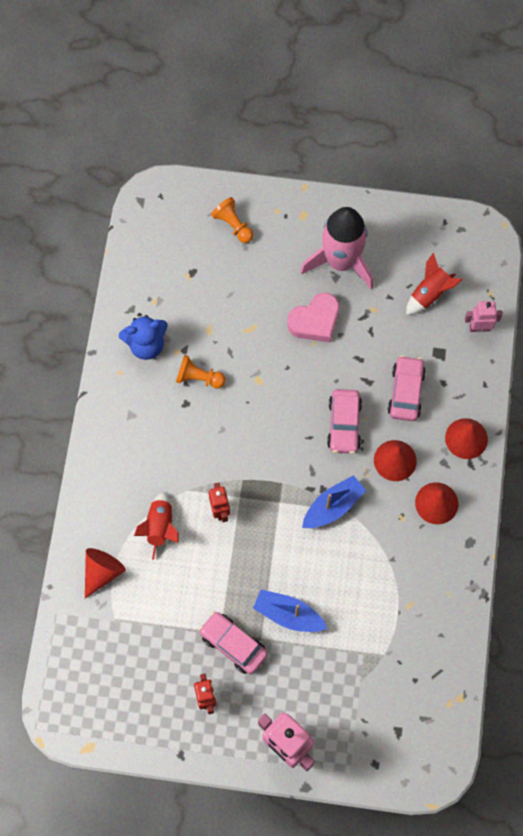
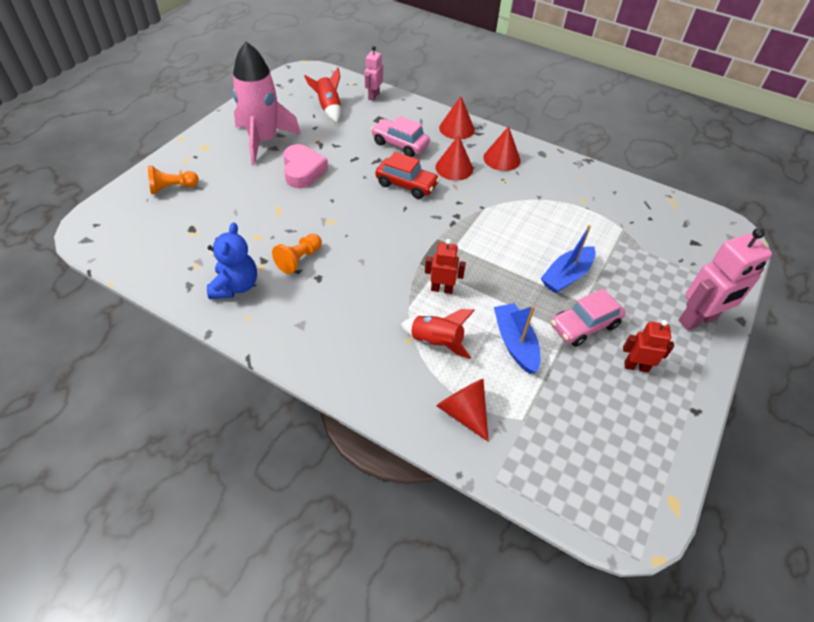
camera: 70 degrees left, 20 degrees down
(333, 506) = (476, 215): blue boat -> blue boat (515, 343)
(344, 425) = (406, 185): pink car -> red car

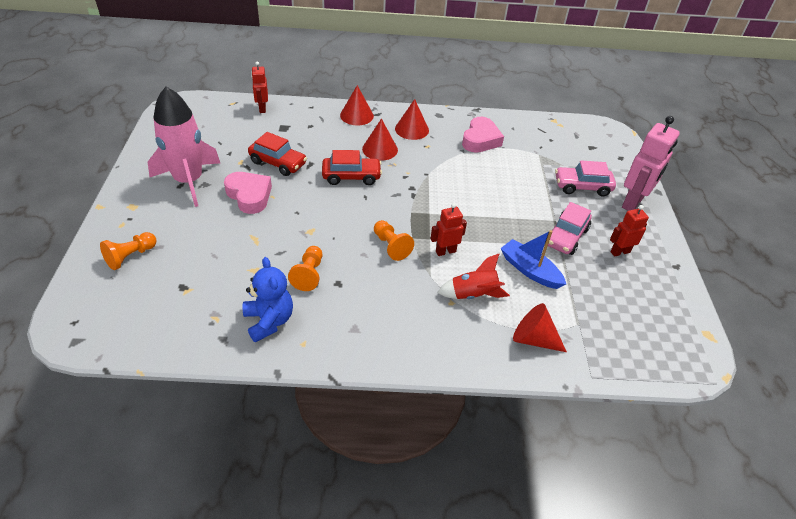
camera: 30 degrees left, 5 degrees down
(328, 108) = (229, 132): red rocket -> none
(349, 150) = (278, 163): none -> red car
(373, 96) = (262, 108): pink robot -> red robot
(392, 263) = (391, 246): none -> orange pawn
(400, 144) = (319, 144): pink car -> pink car (582, 187)
(566, 276) = (527, 204): blue boat -> none
(567, 192) = (480, 140): none -> pink heart

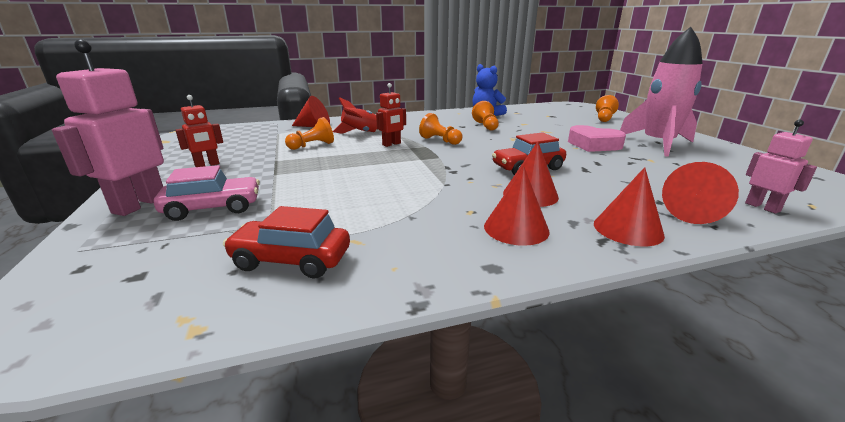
camera: 165 degrees right, 20 degrees down
(262, 108) = (762, 207): red robot -> pink robot
(278, 163) = (616, 164): red car -> red car (291, 260)
(308, 115) = (691, 213): none -> red cone
(480, 140) = (386, 238): pink heart -> none
(530, 270) = (312, 146): blue boat -> orange pawn
(566, 237) = (266, 165): pink car -> none

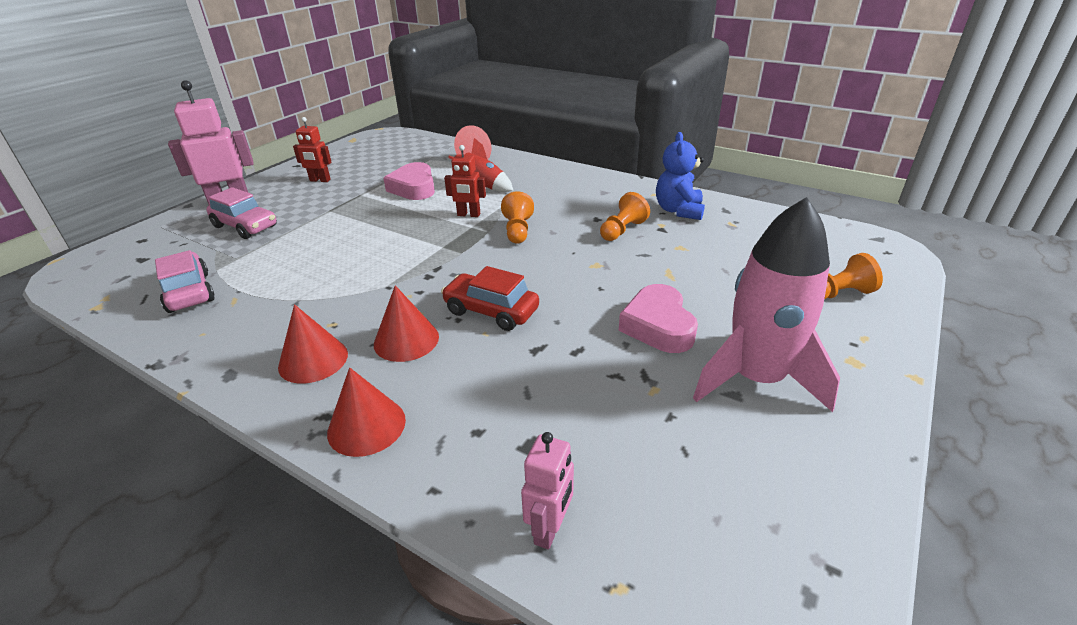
camera: 50 degrees right, 10 degrees up
(291, 260) = (189, 292): red car -> pink car
(312, 146) = (414, 188): orange pawn -> pink heart
(691, 213) = (460, 464): red cone -> none

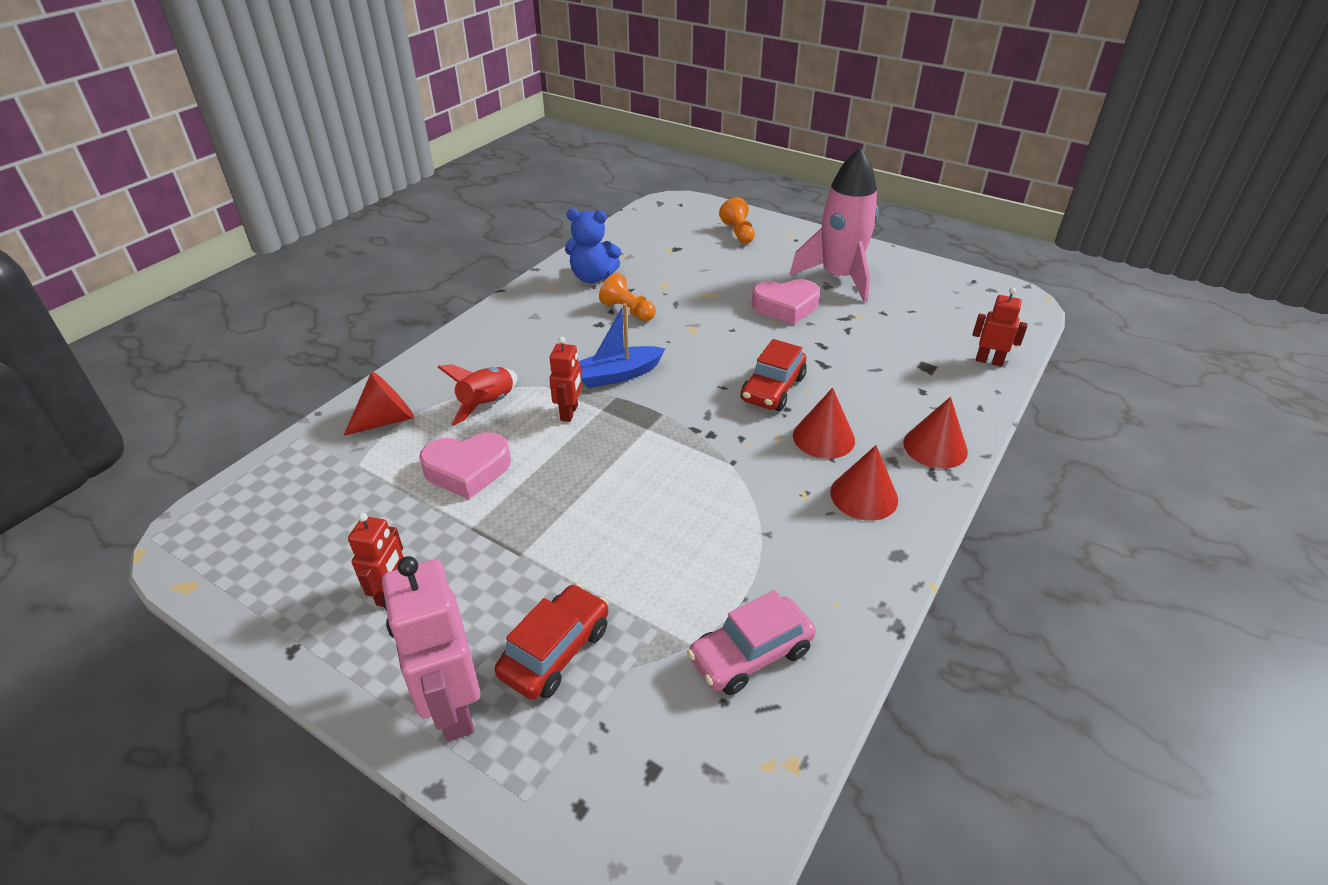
camera: 90 degrees left, 5 degrees up
(245, 226) = (556, 651): pink car -> red car
(517, 230) = (617, 375): orange pawn -> blue boat
(549, 529) = (989, 361): pink robot -> red robot

